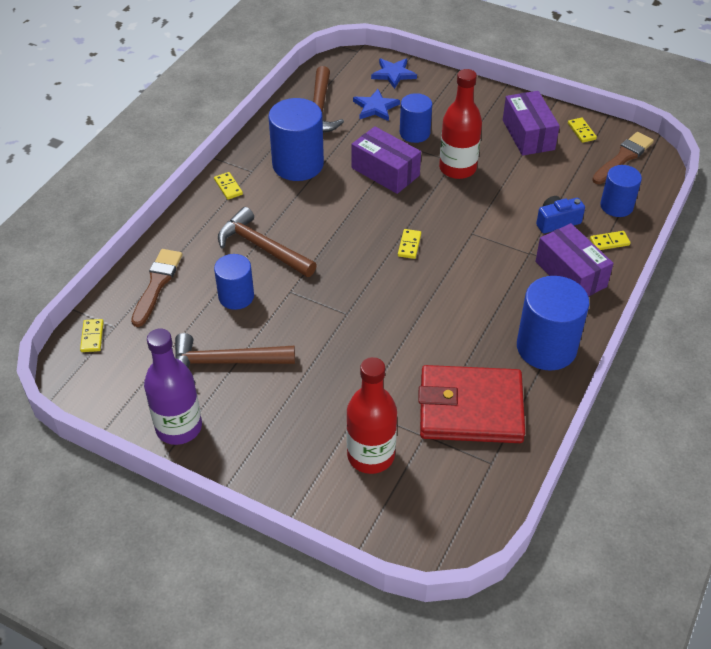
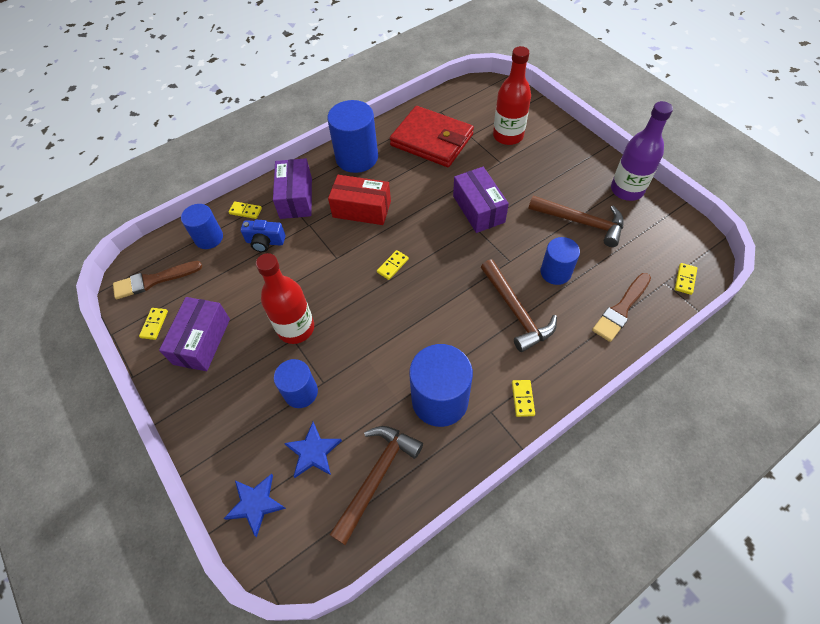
camera: 150 degrees left, 10 degrees up
(385, 172) = (362, 352): purple box -> purple box (478, 209)
(487, 288) = (361, 209): none -> red box

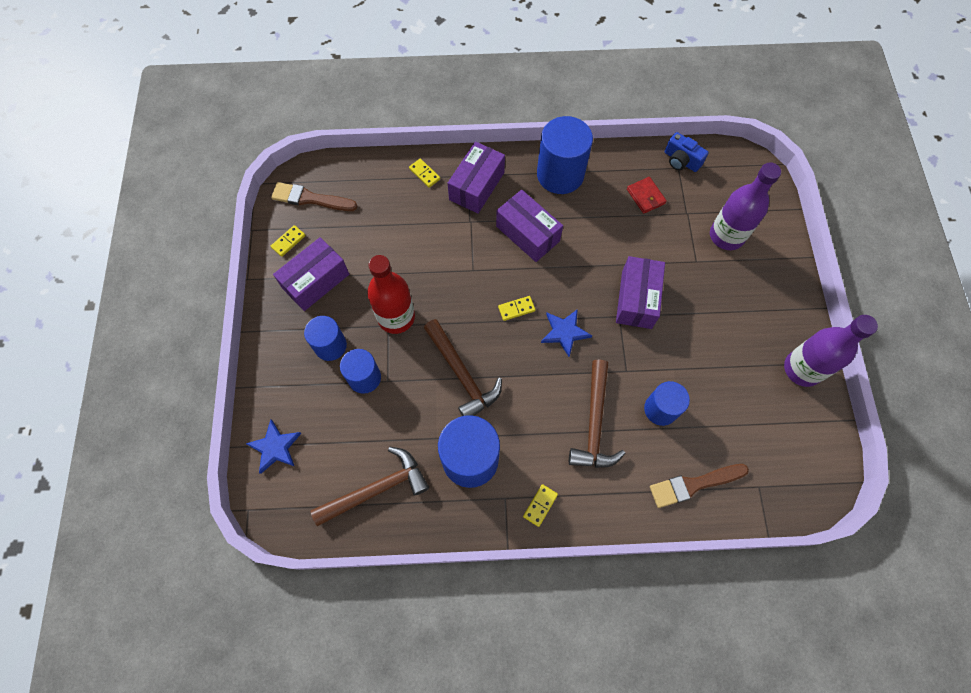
camera: 30 degrees right, 10 degrees up
(209, 238) = (378, 183): blue cylinder -> blue cylinder (330, 346)
(265, 242) = (422, 216): blue camera -> blue camera (681, 160)
(313, 451) = (342, 435): blue star -> blue star (564, 332)
(361, 209) = (527, 234): red box -> purple box
(431, 140) = (645, 196): red wallet -> red wallet, size x0.43
(508, 136) = (726, 236): red bottle -> purple bottle
(581, 222) = (726, 374): brown hammer -> brown hammer (462, 374)
(685, 279) = (781, 497): yellow domino -> none

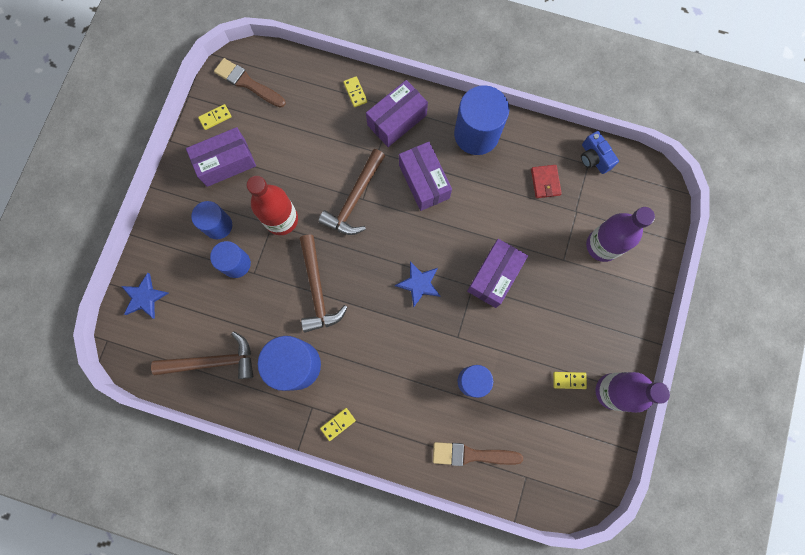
camera: 20 degrees right, 10 degrees up
(516, 309) = (386, 248): yellow domino -> yellow domino (569, 380)
(594, 423) = (411, 372): brown hammer -> brown hammer (355, 199)

